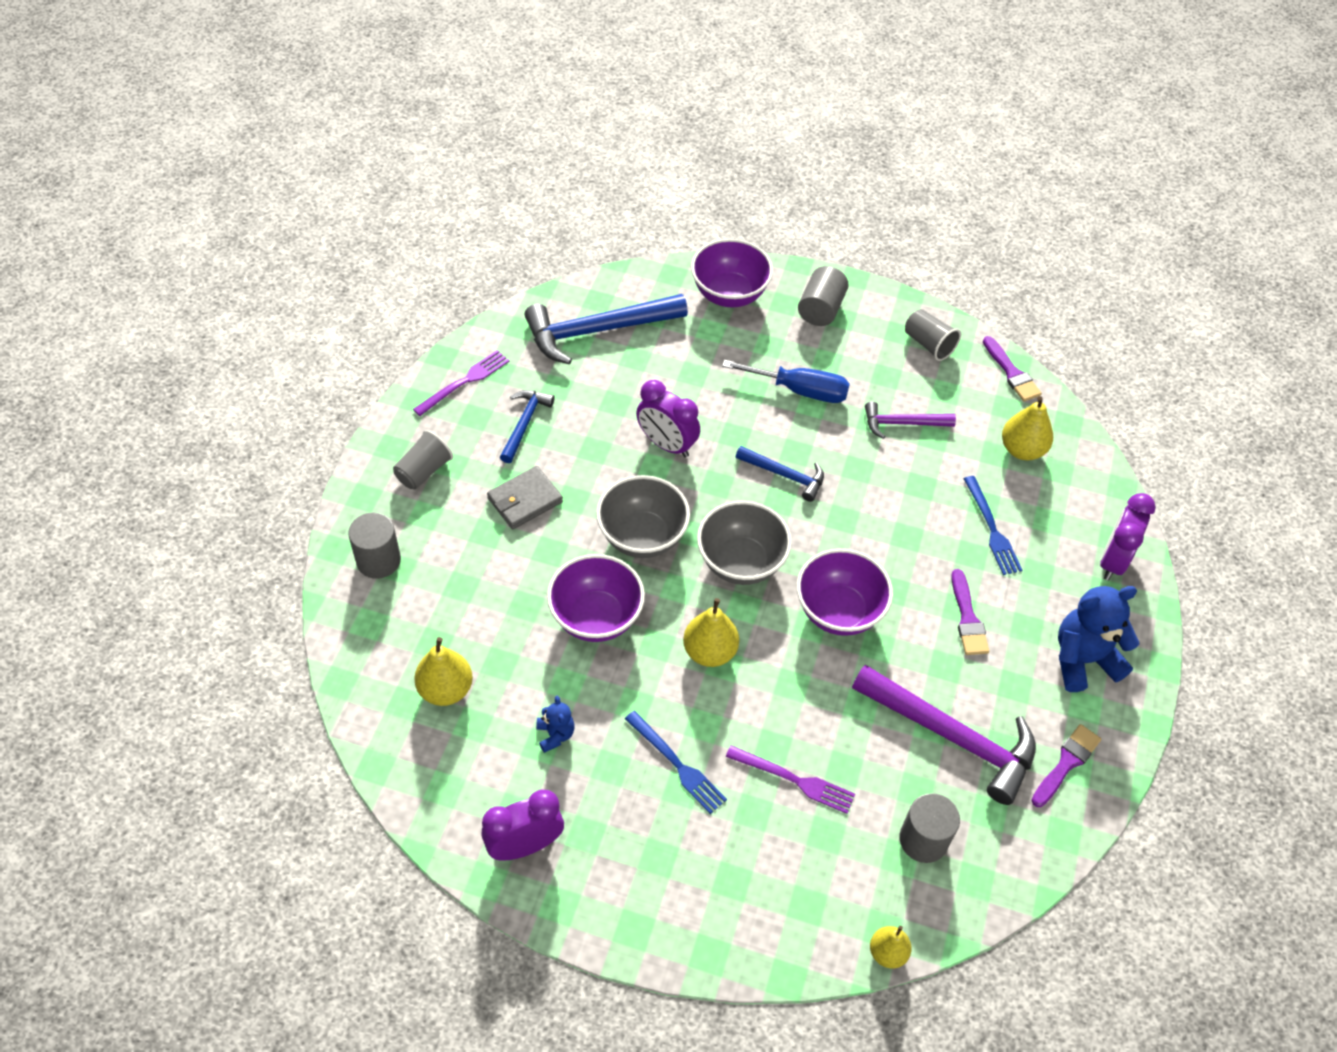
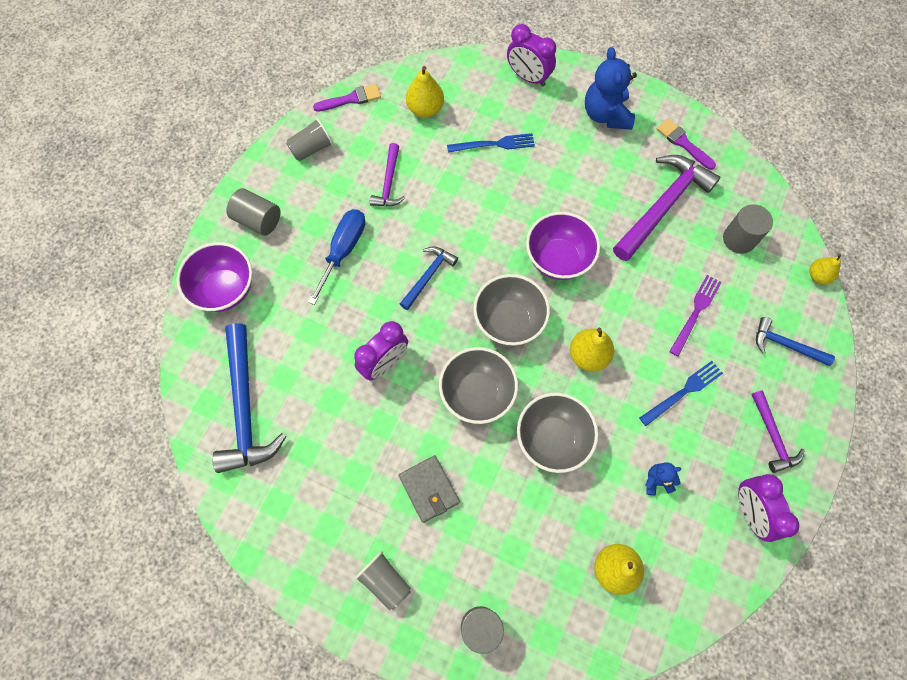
camera: 80 degrees left, 15 degrees up
(464, 382) = (284, 537): purple fork -> none
(525, 424) = (343, 483): blue hammer -> blue hammer (785, 345)
(596, 617) = (552, 439): purple bowl -> grey bowl
(629, 877) = (772, 436): none -> purple hammer
(967, 618) = (569, 176): purple brush -> none

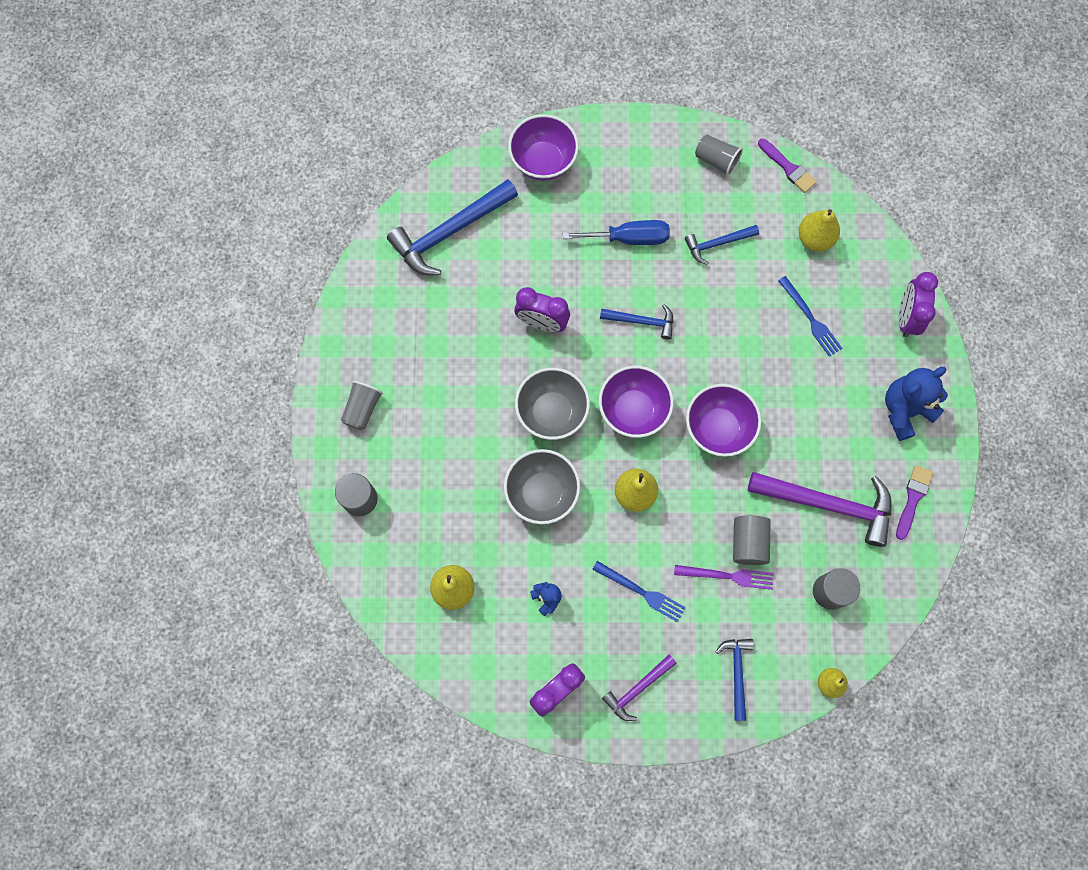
camera: 65 degrees right, 5 degrees up
(258, 220) = (621, 153): grey cylinder -> grey cylinder (748, 543)
(388, 183) = (717, 244): purple hammer -> blue hammer
(429, 489) = (451, 409): grey wallet -> none
(509, 321) = (633, 410): grey bowl -> purple bowl

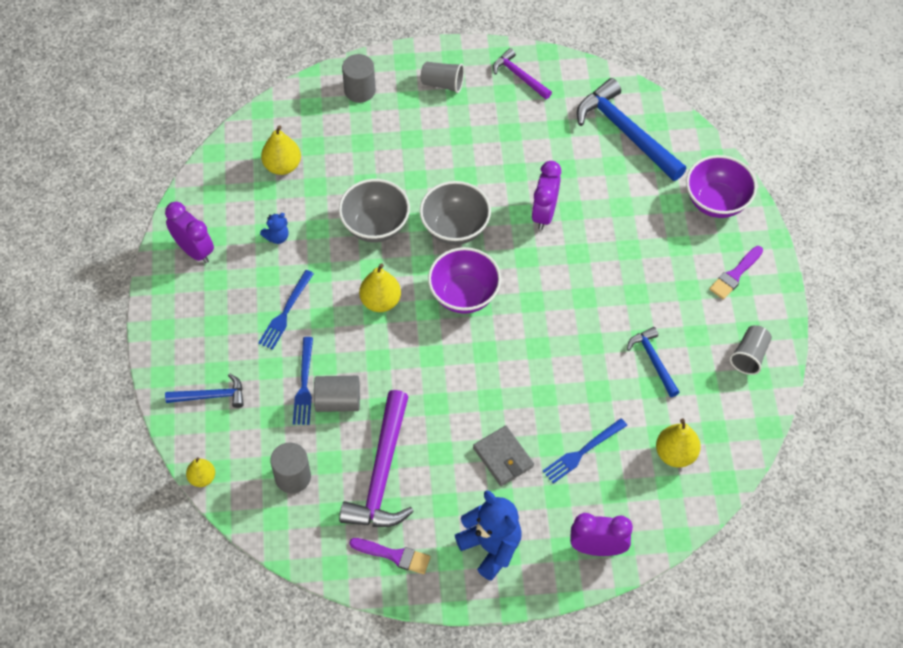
camera: 85 degrees right, 15 degrees down
(629, 238) = (646, 281): blue screwdriver -> none
(637, 689) = (195, 314): purple hammer -> purple hammer (519, 76)
(642, 321) = (557, 297): blue hammer -> none
(718, 428) = (453, 370): purple bowl -> none
(727, 576) = (304, 384): purple fork -> blue fork
(788, 168) = (755, 425): purple brush -> purple brush (735, 275)
(814, 390) = (503, 457): none -> grey wallet

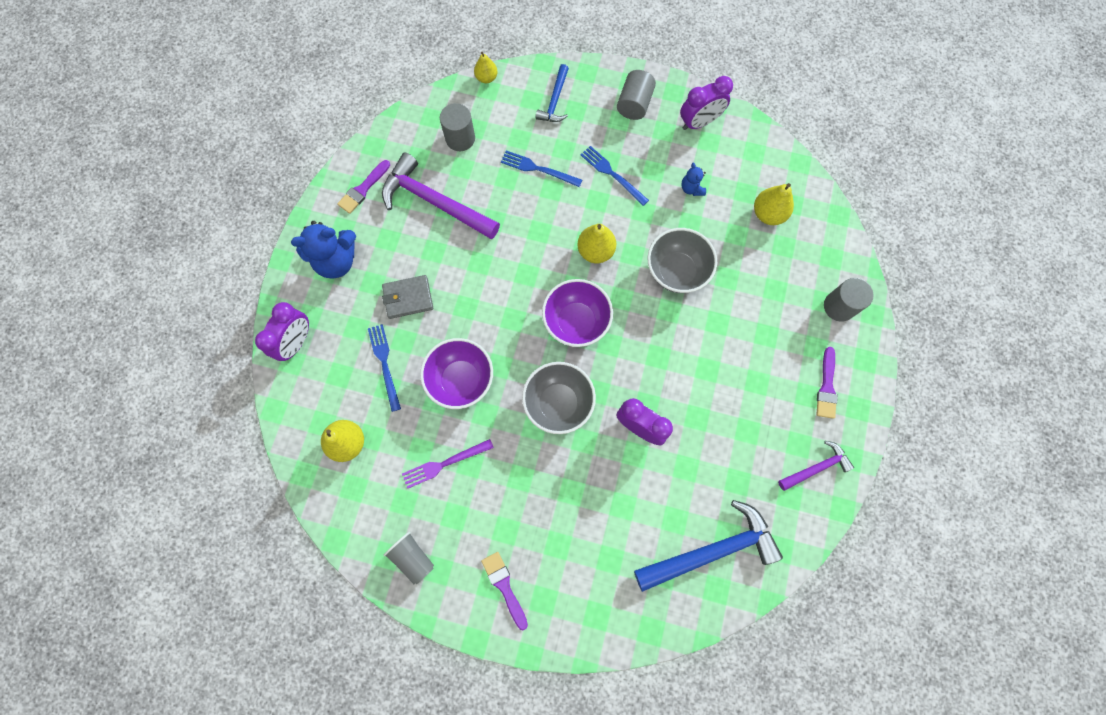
camera: 110 degrees right, 15 degrees up
(338, 401) = (512, 189): grey cylinder -> grey cylinder (634, 104)
(443, 84) = (826, 387): grey cup -> purple brush
(455, 228) = (650, 339): grey bowl -> grey bowl (558, 403)
(653, 360) = (445, 463): blue hammer -> purple fork
(716, 202) = (595, 608): purple bowl -> purple bowl (461, 380)

